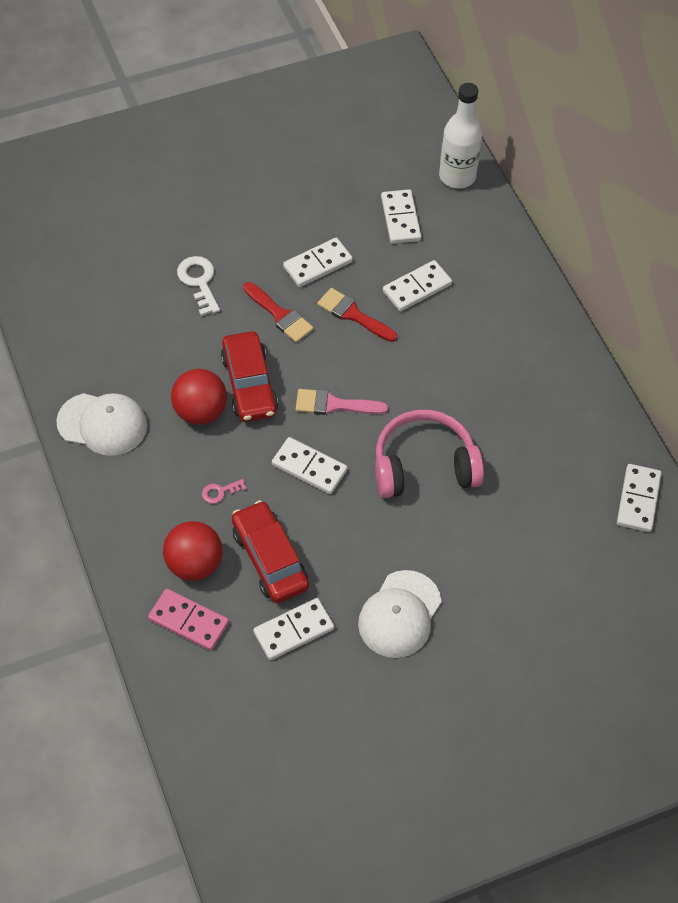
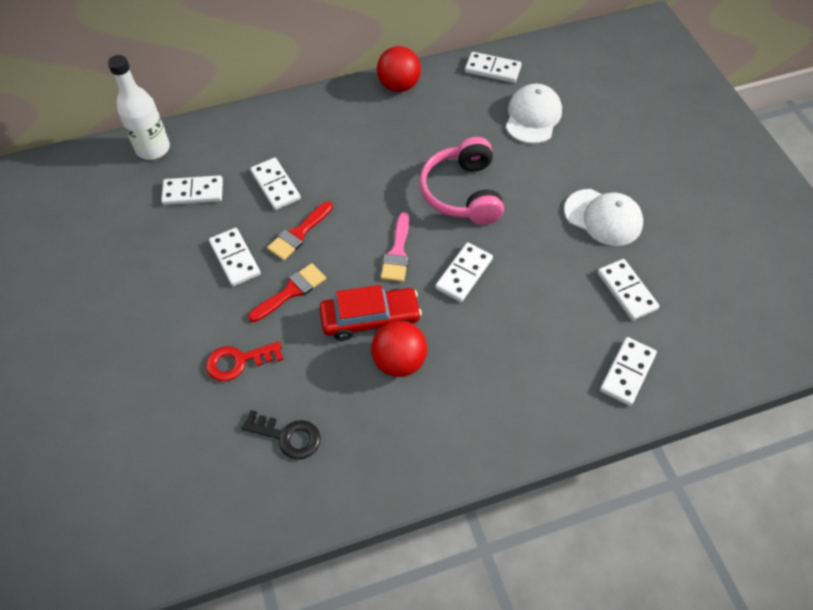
camera: 85 degrees left, 0 degrees up
(102, 424) = (410, 453): white cap -> white cap (533, 116)
(122, 327) = (287, 436): none -> black key
(188, 621) = (627, 372): pink domino -> white domino
(194, 564) = (568, 367): red ball -> red ball (399, 86)
(199, 282) = (238, 361): white key -> red key
(220, 492) = (490, 345): pink key -> none
(270, 558) = (558, 307): red car -> none

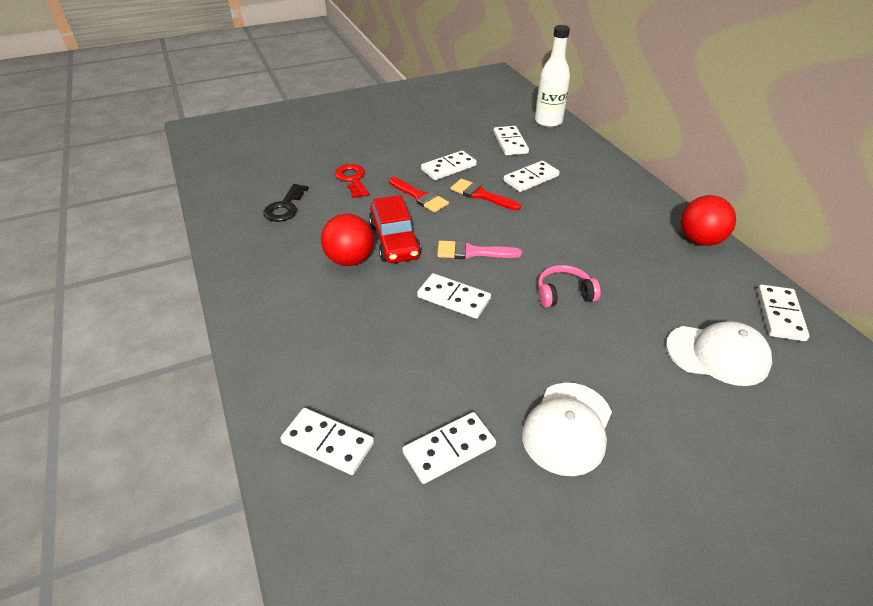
camera: 85 degrees right, 15 degrees down
(462, 192) = (564, 294): pink headphones -> pink headphones, size x0.57

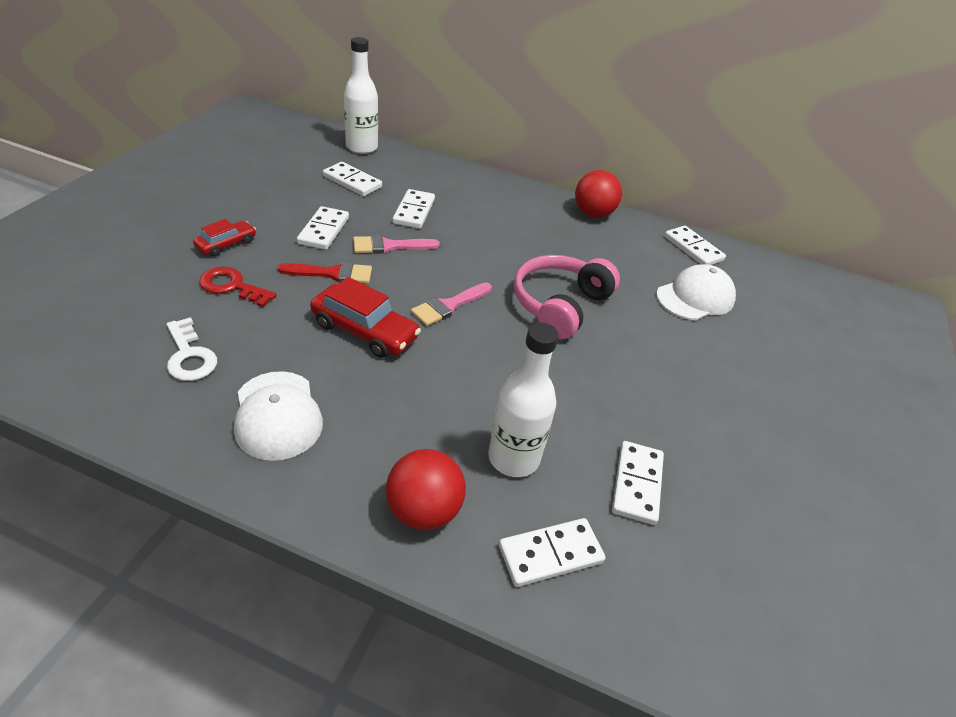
camera: 50 degrees left, 0 degrees up
(285, 207) = (189, 356): black key -> white key
(350, 260) = (345, 374): red ball -> red ball (424, 510)
(379, 154) = (226, 244): none -> red car
(384, 371) = (513, 458): none -> white bottle
(454, 298) = (486, 357): white domino -> none
(481, 195) = (389, 246): red brush -> pink brush
(564, 294) = (560, 305): pink headphones -> pink headphones, size x1.76
(567, 428) = (682, 409): white cap -> white cap (277, 415)

